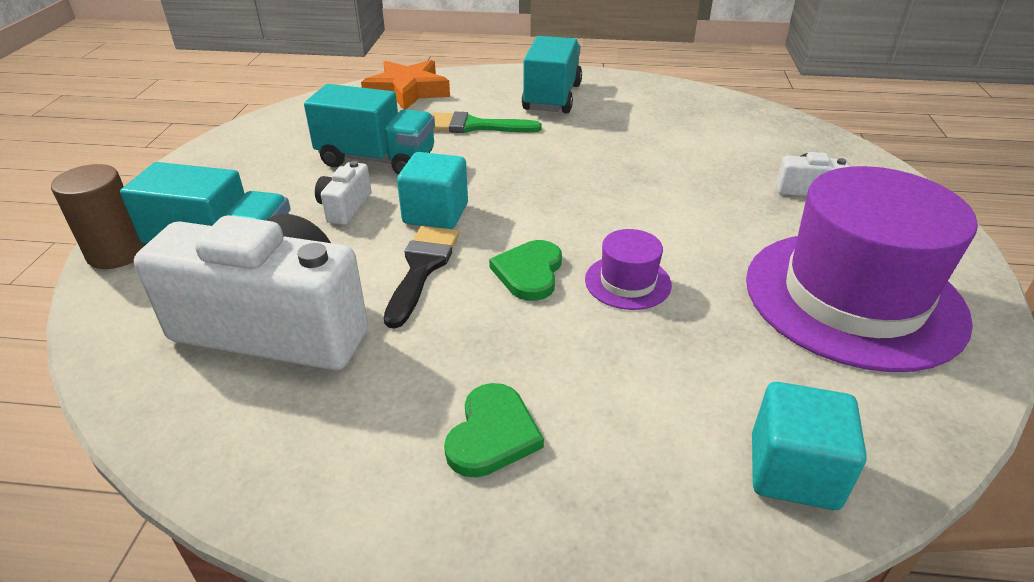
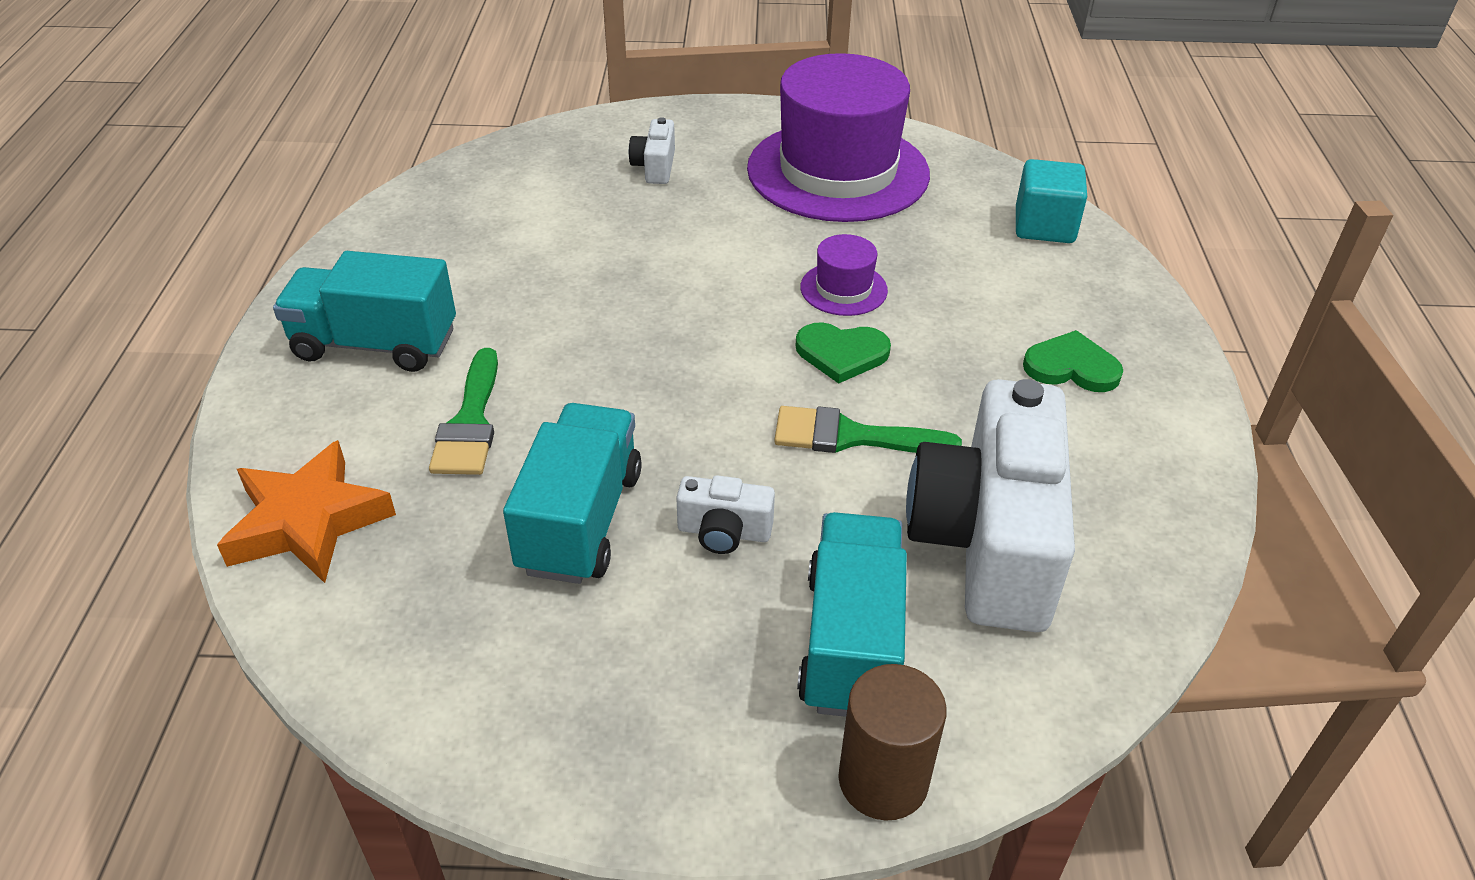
camera: 95 degrees left, 5 degrees up
(422, 268) = (851, 436): black brush -> green brush
(435, 214) = (732, 438): turquoise cube -> none

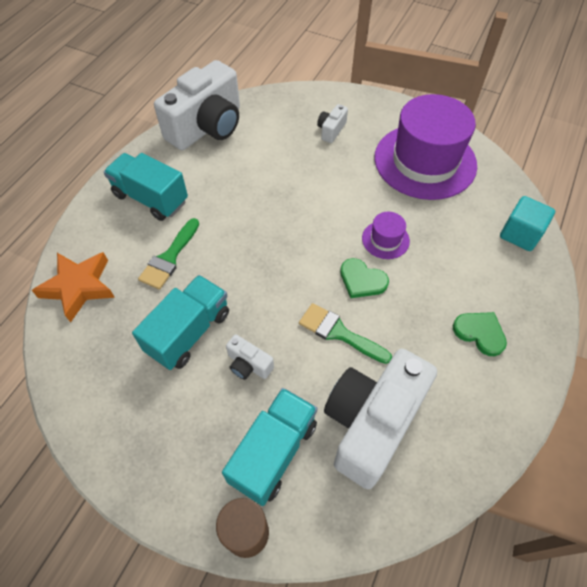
camera: 25 degrees right, 15 degrees up
(422, 214) = (207, 127): none -> white camera

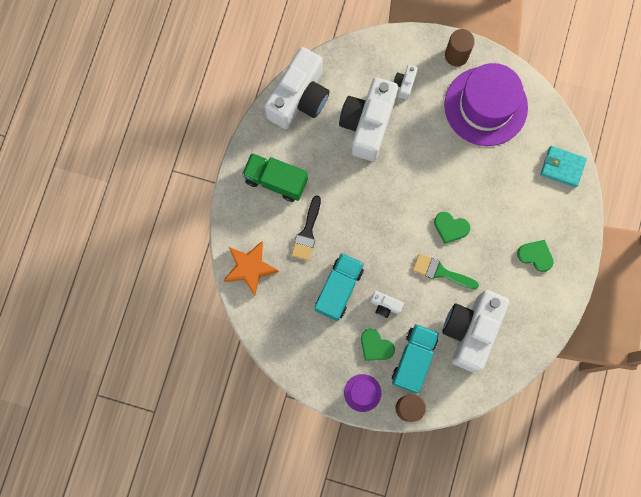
camera: 10 degrees left, 20 degrees up
(150, 198) = (276, 181): turquoise truck -> green truck
(169, 258) = (307, 232): green brush -> black brush
(219, 420) = (375, 346): none -> green heart
(279, 160) = (367, 124): none -> white camera
(385, 239) = (463, 189): purple hat -> purple hat (362, 393)
(396, 113) = (456, 55): none -> brown cylinder
(520, 234) = (562, 167): turquoise cube -> turquoise wallet

